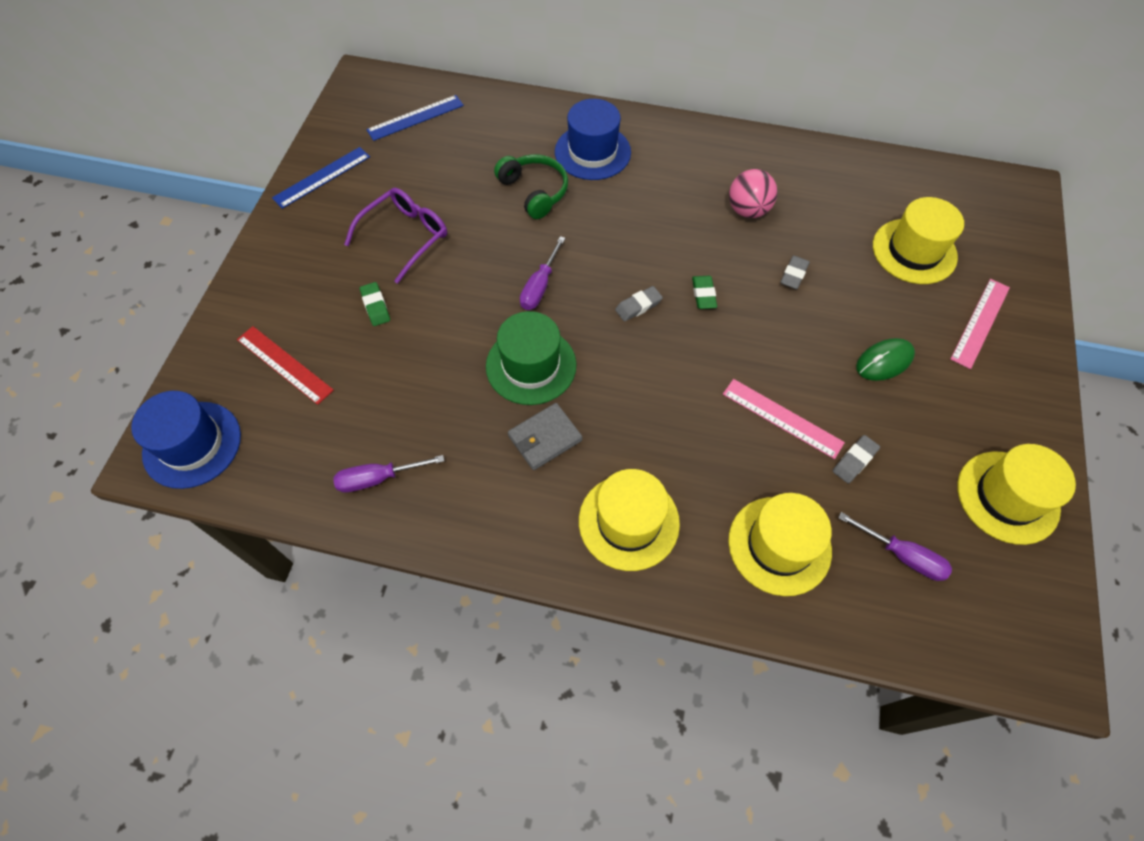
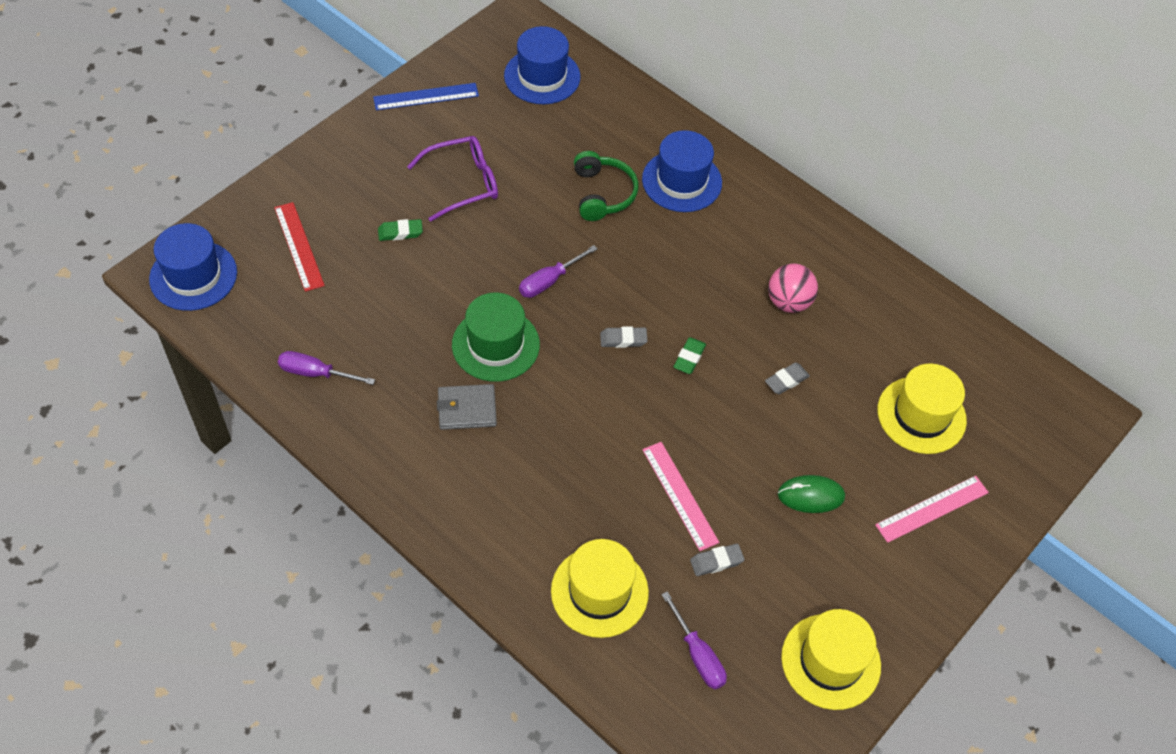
camera: 25 degrees right, 5 degrees down
(375, 306) = (400, 232): green eraser -> green eraser turned 75 degrees clockwise
(415, 118) = (542, 76): blue ruler -> blue hat
(628, 522) = (489, 508): yellow hat -> none

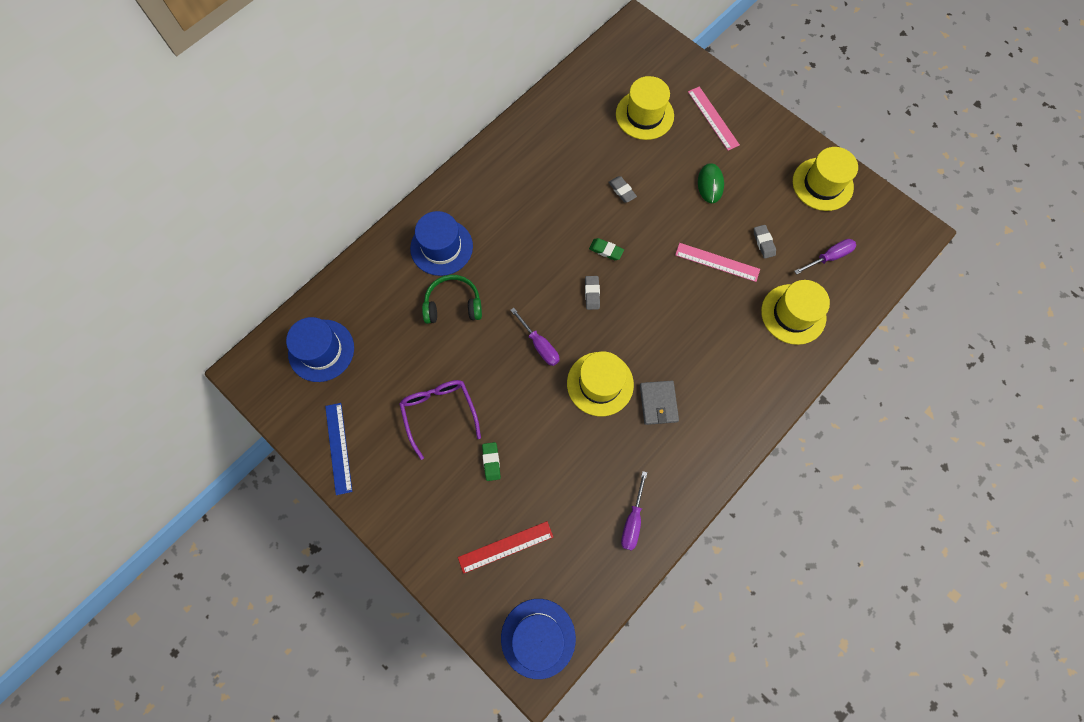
camera: 85 degrees left, 15 degrees up
(495, 344) = (600, 384): green hat -> yellow hat
(679, 495) = (717, 262): pink ruler -> pink ruler turned 45 degrees clockwise
(788, 302) = (555, 184): pink ball -> none

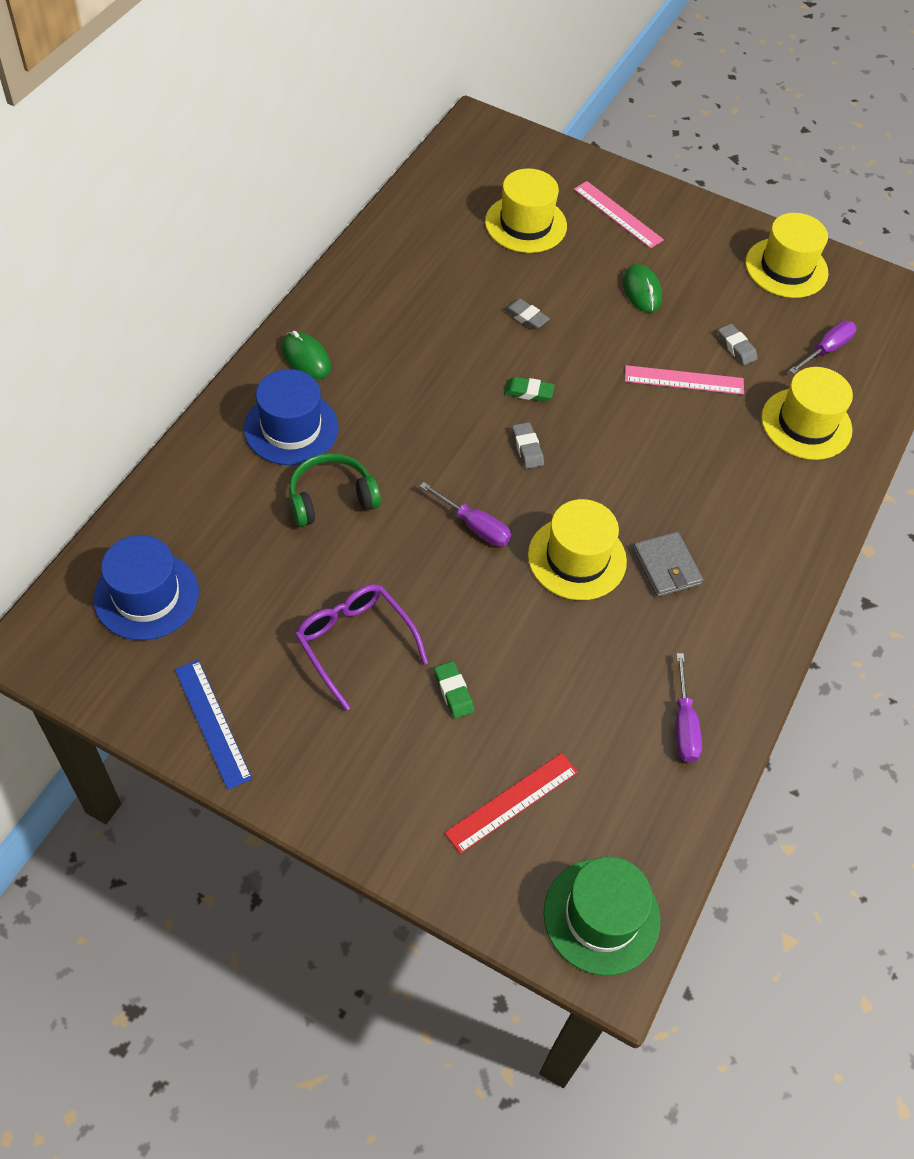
camera: 20 degrees left, 15 degrees down
(465, 195) = (306, 358): none -> green mouse
(538, 638) = (601, 916): blue hat -> green hat

